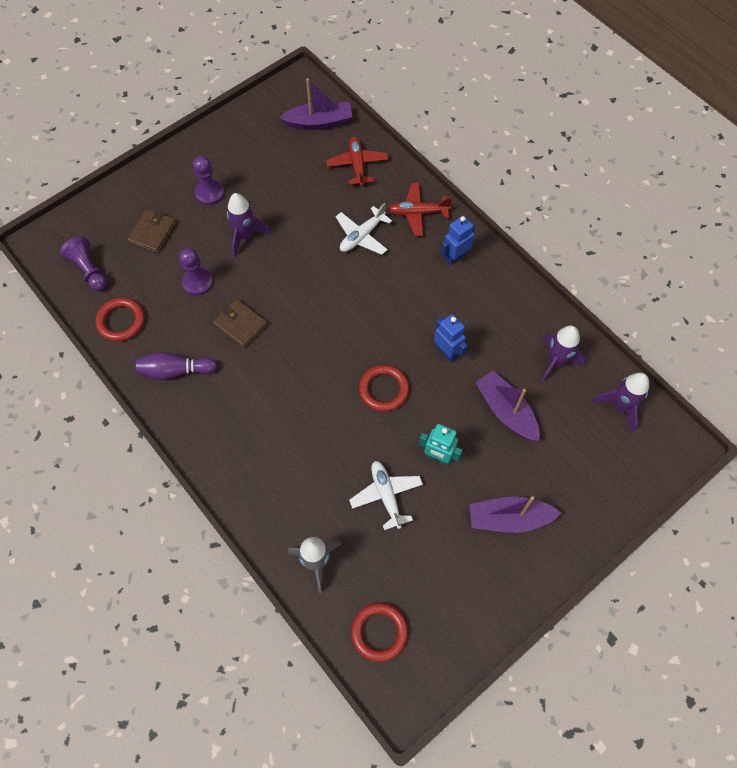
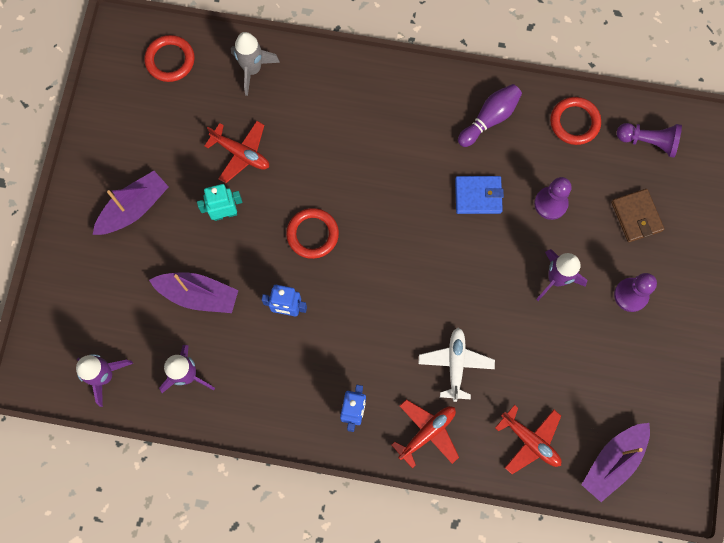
camera: 140 degrees right, 10 degrees up
(240, 325) = (478, 196): brown wallet -> blue wallet
(386, 495) = (241, 153): white plane -> red plane

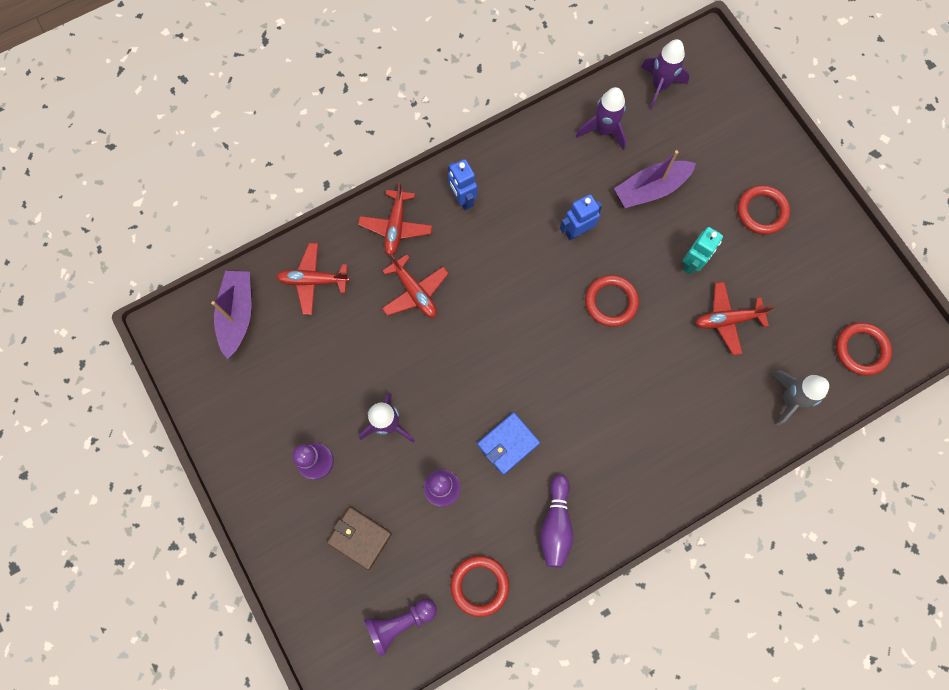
camera: 140 degrees right, 0 degrees up
(134, 208) = (761, 211): purple boat -> red ring
(455, 364) = (415, 292): white plane -> red plane

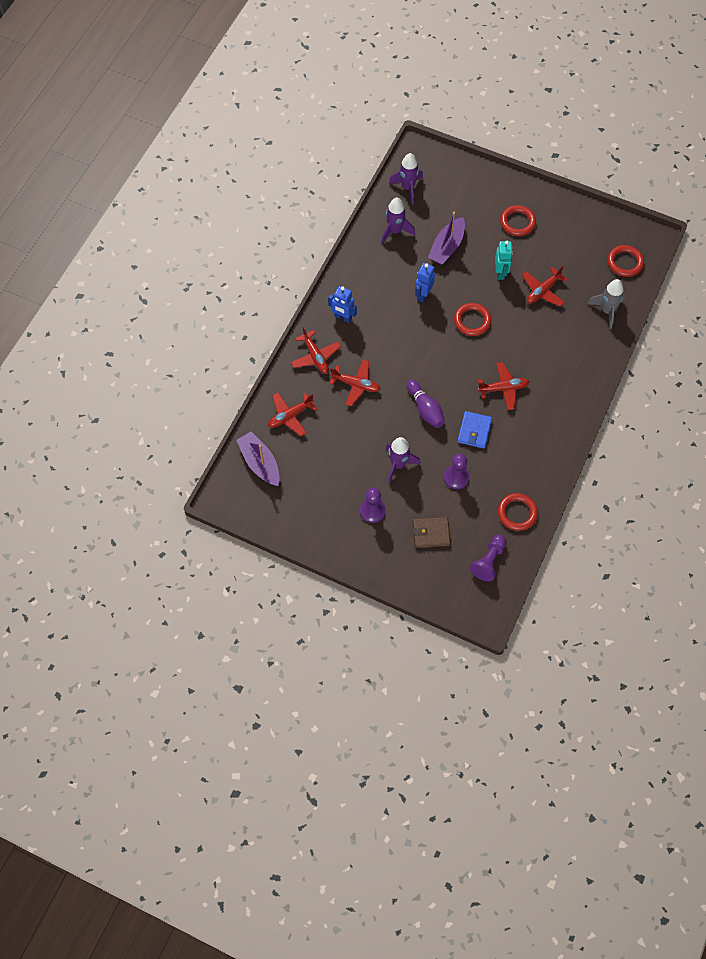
camera: 35 degrees left, 10 degrees down
(556, 524) = (533, 455): purple bowling pin -> purple bowling pin (425, 409)
(584, 413) = (503, 388): none -> red plane

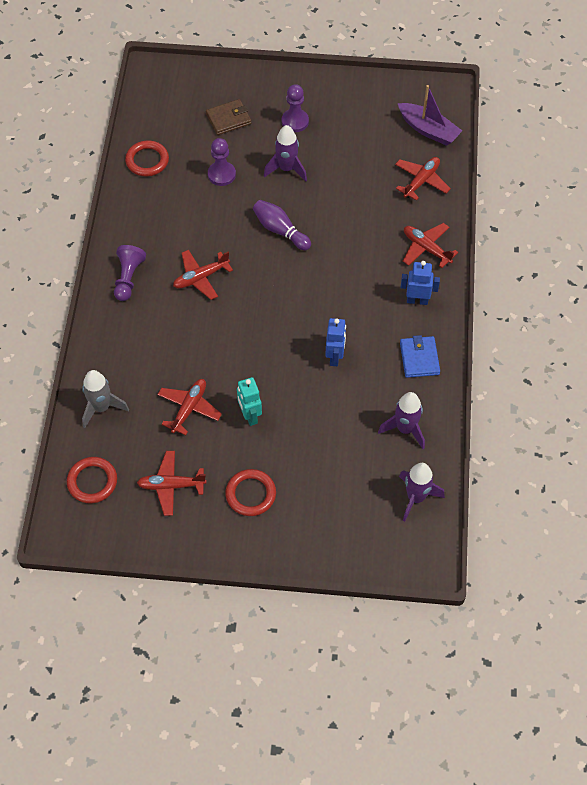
camera: 160 degrees right, 5 degrees down
(356, 385) = (367, 232): red plane -> red plane (171, 485)
(447, 247) = (330, 428): purple boat -> none
(472, 321) = (264, 343): red ring -> none
(474, 431) = (218, 224): blue wallet -> blue wallet (419, 358)
(489, 561) = (162, 112): purple pawn -> purple pawn (128, 278)

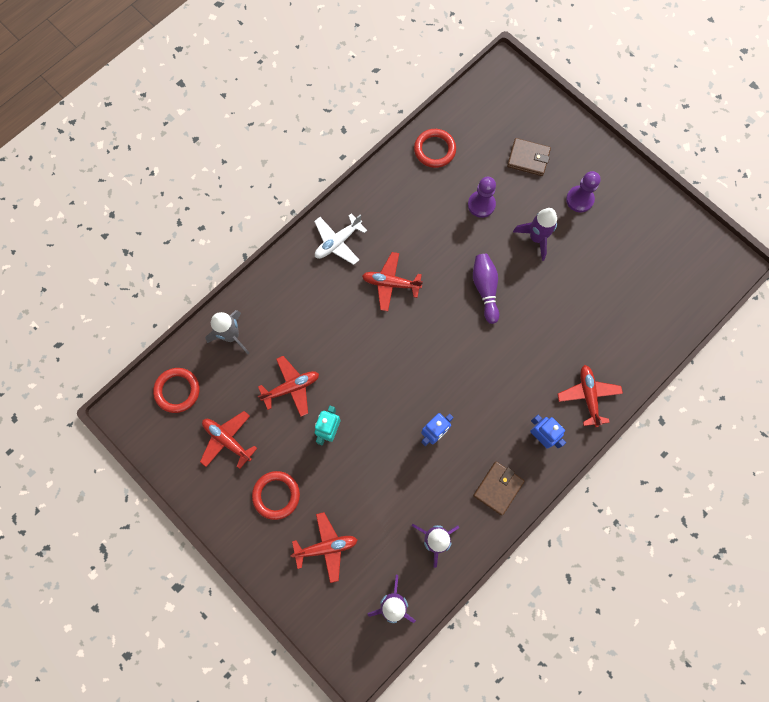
camera: 40 degrees right, 15 degrees up
(128, 278) = (338, 242): purple pawn -> white plane
(419, 358) = (498, 488): blue wallet -> brown wallet
(421, 181) = (637, 332): red plane -> red plane (326, 547)
(428, 130) = (684, 289): purple boat -> none

